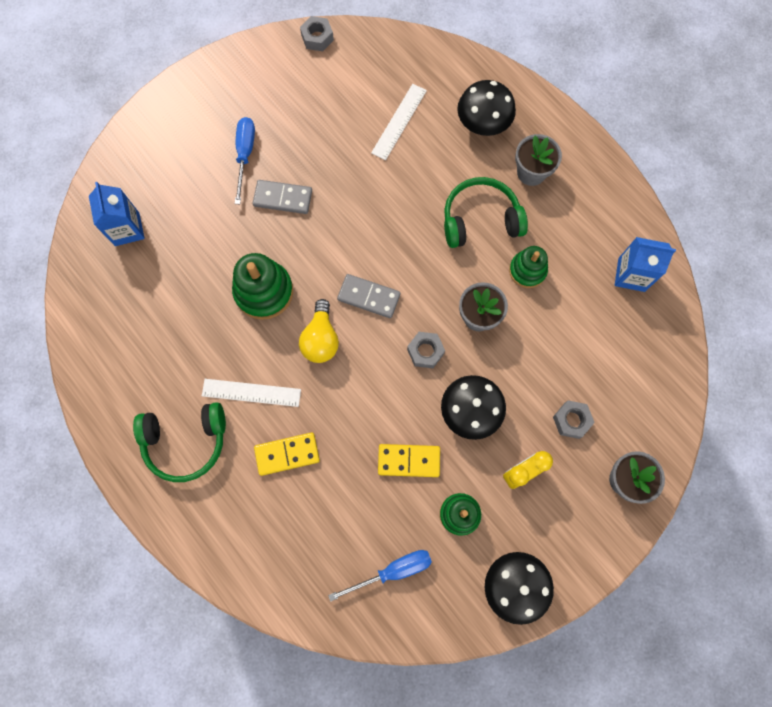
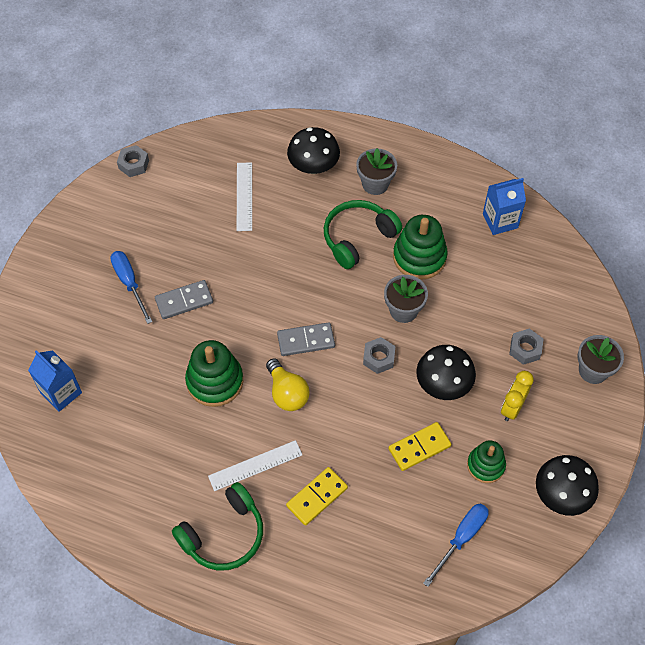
camera: 30 degrees left, 15 degrees down
(527, 270) = (419, 257): green stacking toy -> green stacking toy, size x1.56

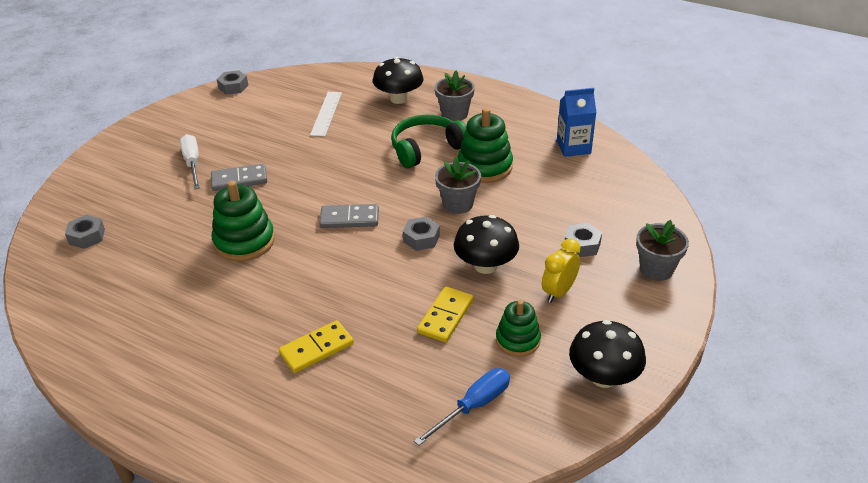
camera: 10 degrees right, 20 degrees down
(61, 393) = (87, 236): blue carton -> grey nut
(129, 283) = (192, 163): blue screwdriver -> white screwdriver
(224, 535) = (200, 372): green headphones -> none
(255, 465) = (259, 314): white ruler -> none
(287, 393) = (315, 257): yellow light bulb -> none
(419, 447) = (445, 316): yellow domino -> yellow domino turned 45 degrees counterclockwise

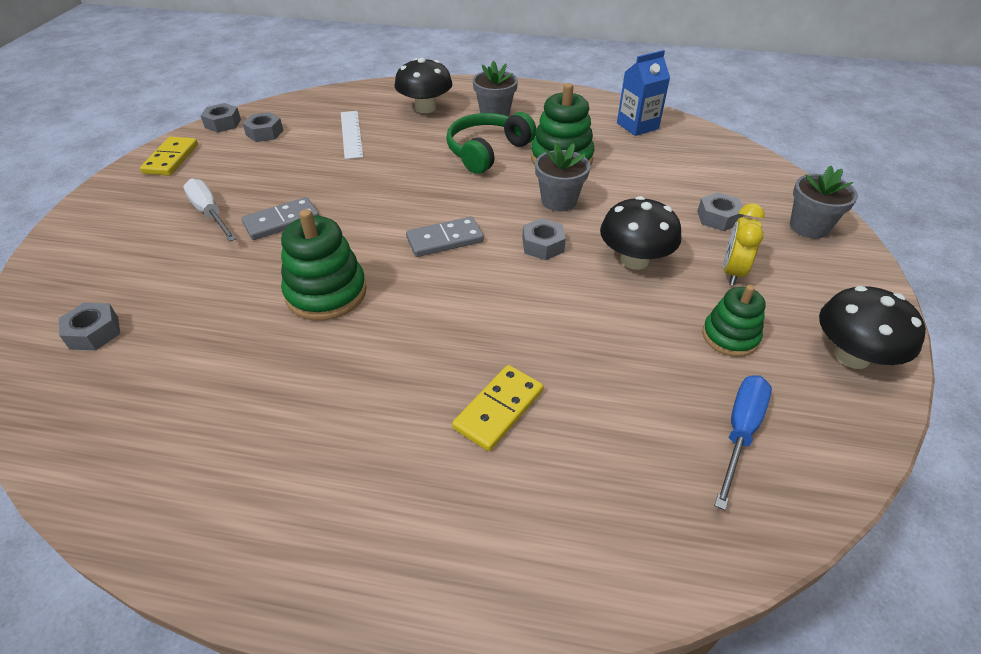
camera: 20 degrees left, 5 degrees up
(260, 101) = (264, 133): none -> grey nut
(445, 316) = (630, 328): yellow domino -> yellow domino (171, 159)

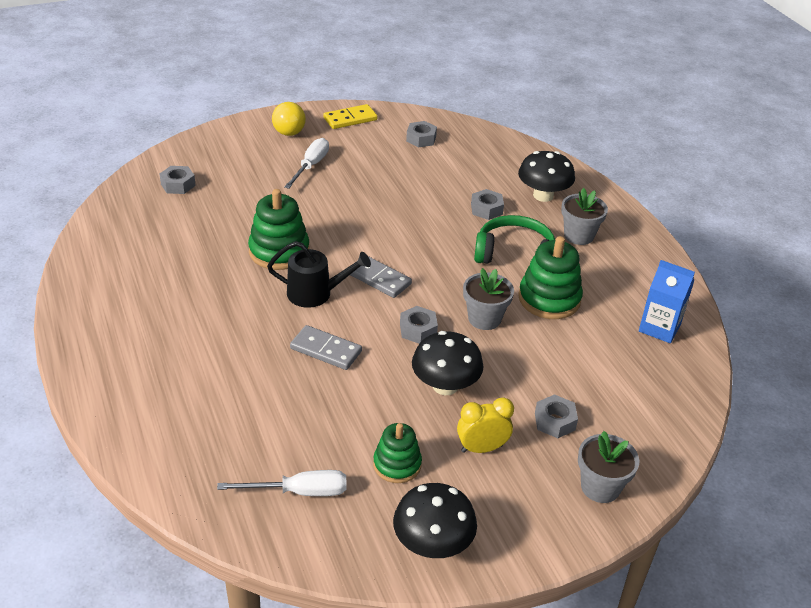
camera: 55 degrees right, 5 degrees down
(125, 203) = (290, 129): none -> yellow light bulb
(223, 123) = (412, 116): grey nut -> grey nut (486, 209)
(282, 221) = (330, 198): grey domino -> grey domino (326, 350)
(351, 134) = (463, 177): white ruler -> none
(425, 293) = (315, 293): none -> black watering can
(499, 409) = (237, 368): yellow domino -> none
(740, 432) = (299, 492): blue screwdriver -> white screwdriver

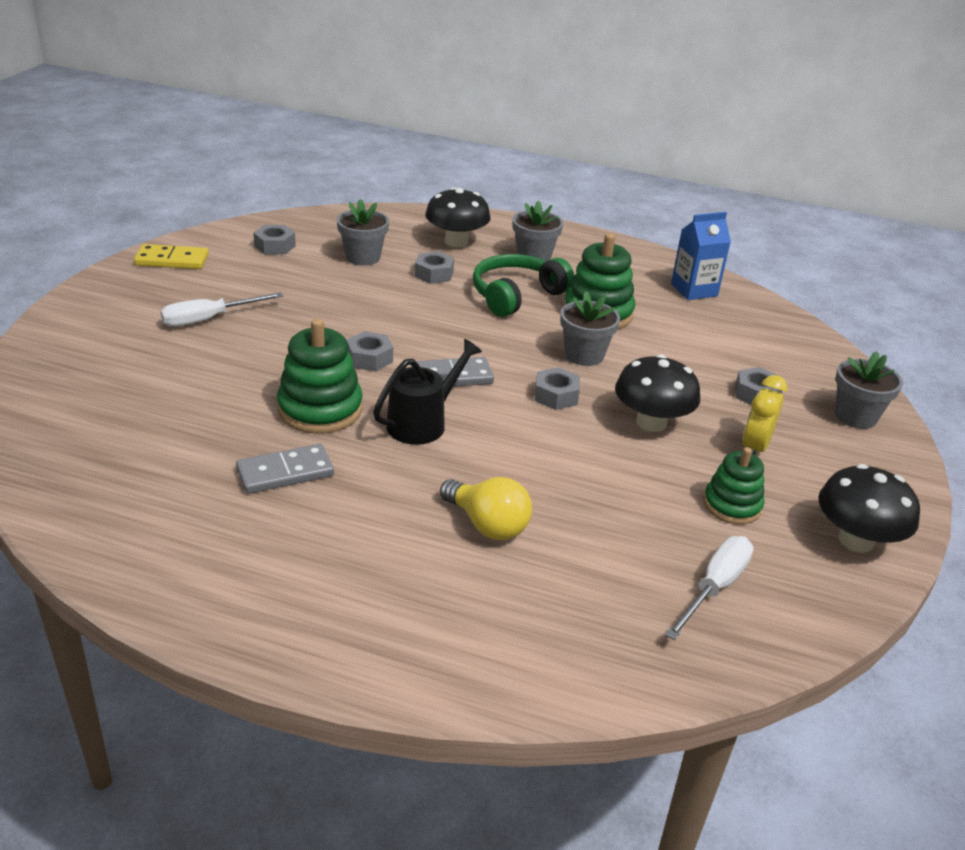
camera: 50 degrees left, 5 degrees down
(178, 185) = (86, 413): grey nut -> grey nut (369, 358)
(290, 129) = (122, 297): yellow light bulb -> yellow light bulb (487, 525)
(311, 166) = (209, 319): white screwdriver -> white screwdriver turned 90 degrees counterclockwise
(326, 350) = (519, 462): grey domino -> grey domino (285, 472)
(350, 119) = (172, 260): yellow domino -> yellow domino turned 75 degrees clockwise
(461, 174) = (363, 257): none -> grey flower pot

